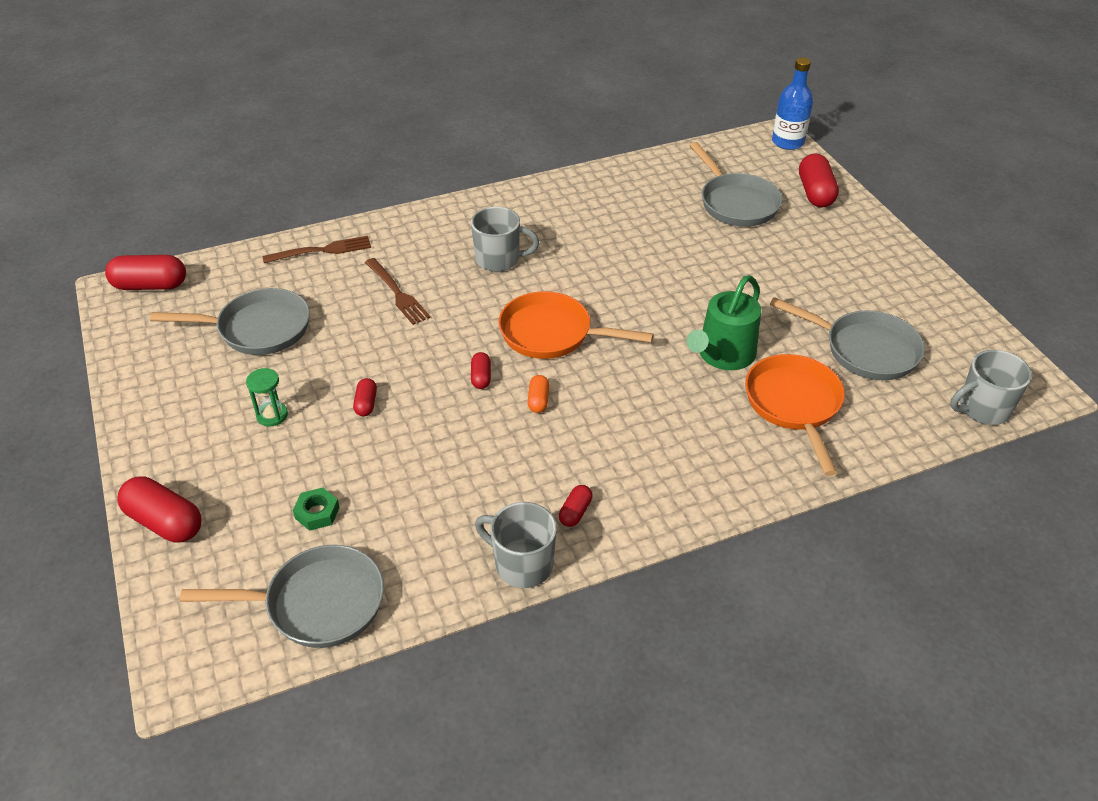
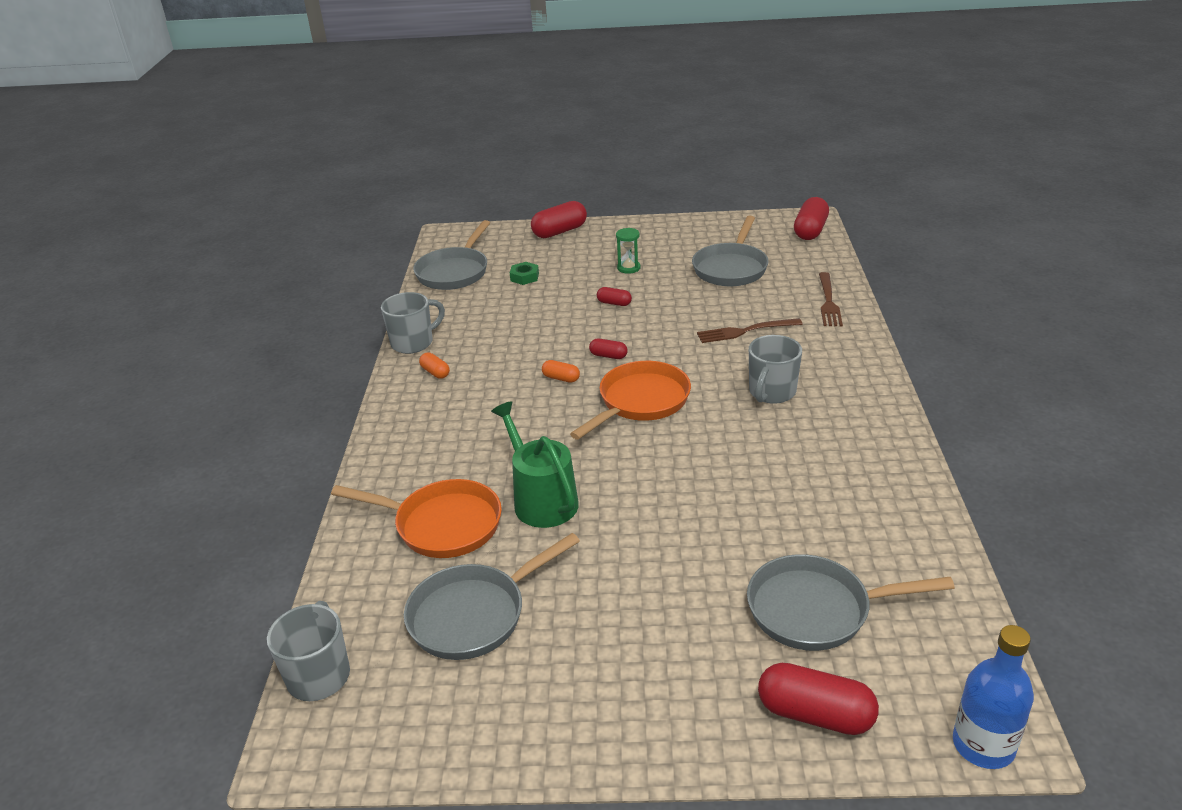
camera: 115 degrees right, 10 degrees down
(575, 512) = (435, 372): red capsule -> orange capsule

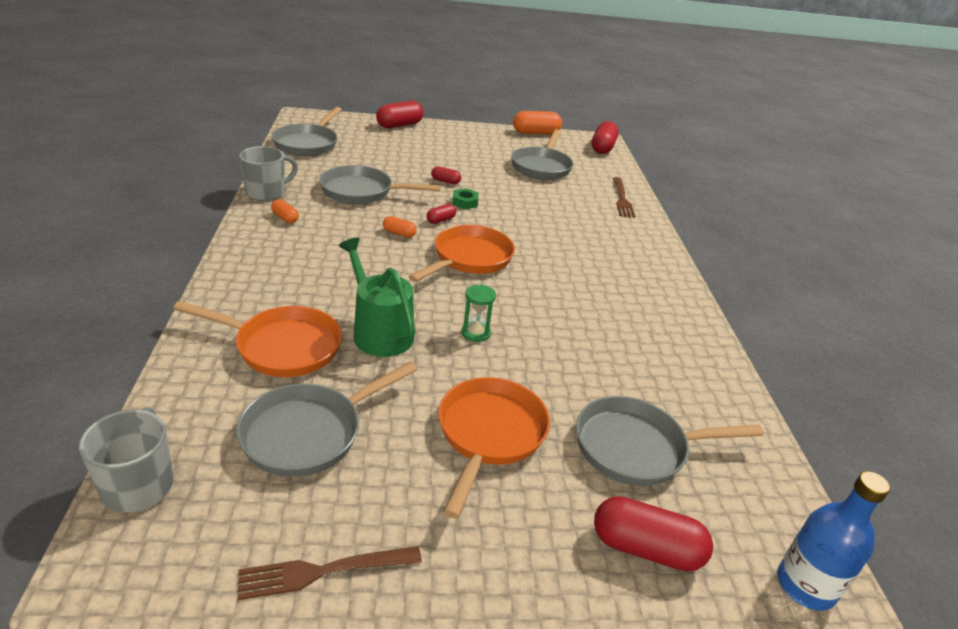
camera: 10 degrees left, 0 degrees up
(518, 329) = (362, 192): none -> grey pan
(524, 277) = (369, 154): green nut -> green nut (465, 202)
(608, 356) = (441, 220): red capsule -> red capsule turned 60 degrees counterclockwise
(628, 268) = (457, 157): green hourglass -> green hourglass (475, 333)
(657, 605) = (489, 435): none -> orange pan
(726, 220) = (536, 133): none -> orange capsule
(745, 331) = (556, 213): brown fork -> brown fork (323, 571)
(771, 392) = (581, 262): grey mug -> none

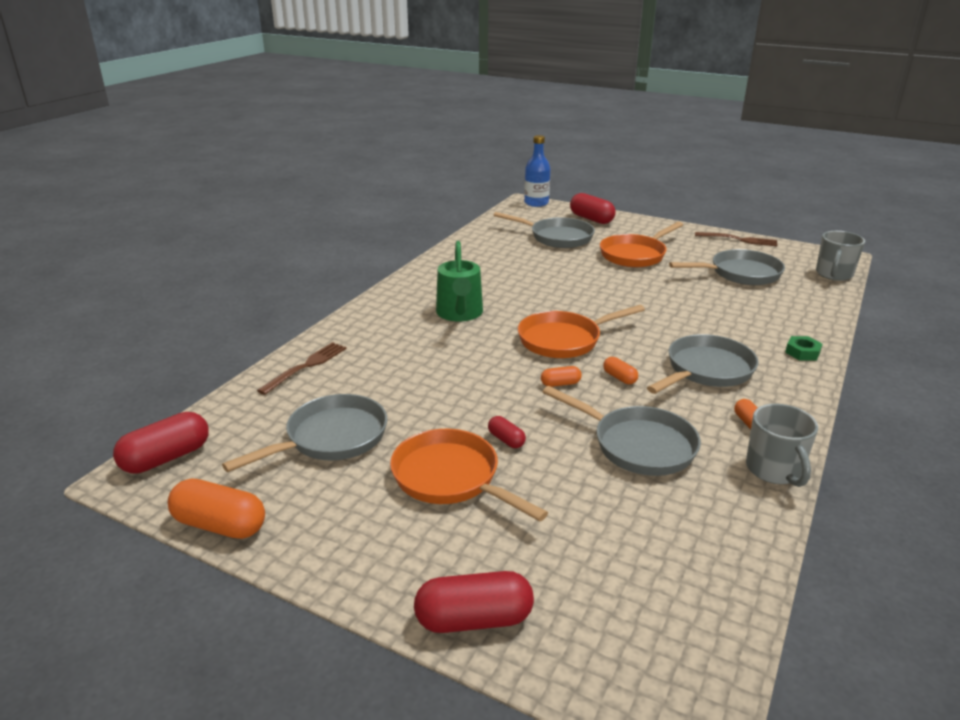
camera: 145 degrees left, 5 degrees down
(267, 193) = (774, 470): grey mug -> grey mug turned 90 degrees counterclockwise
(282, 347) = (756, 312): orange pan -> orange pan (451, 478)
(308, 143) = (696, 587): grey pan -> grey pan (706, 370)
(379, 332) = (679, 306): green watering can -> green watering can (459, 313)
(441, 220) = (560, 384): red capsule -> orange capsule
(465, 202) = (510, 401): green nut -> green nut (802, 352)
(475, 333) = (605, 293): green hourglass -> none

